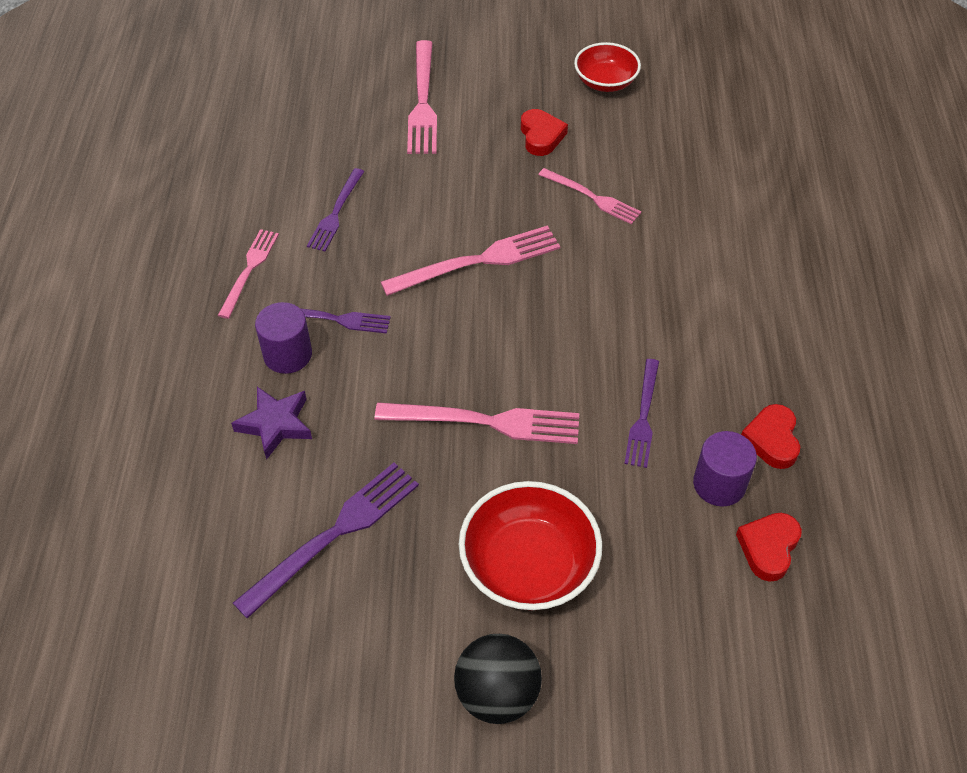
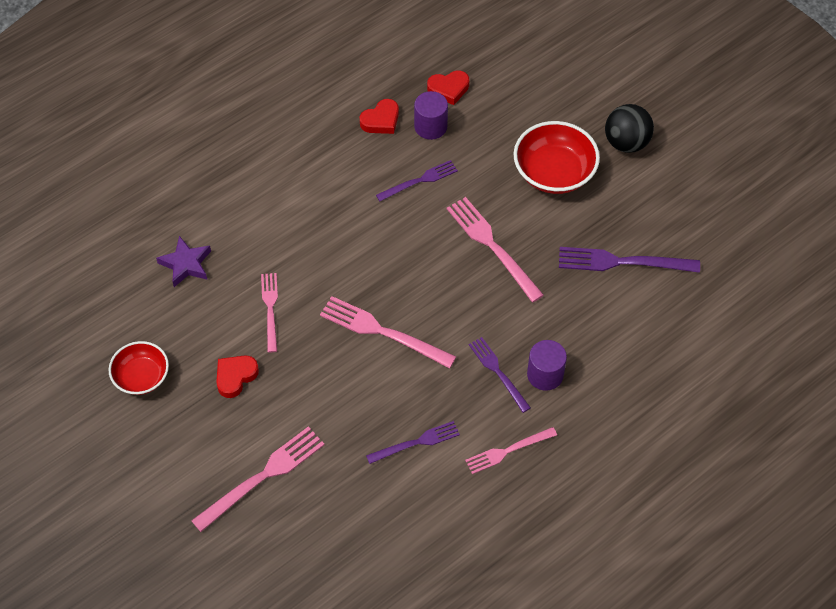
camera: 130 degrees left, 5 degrees up
(275, 424) = (592, 341): purple star -> purple star (186, 264)

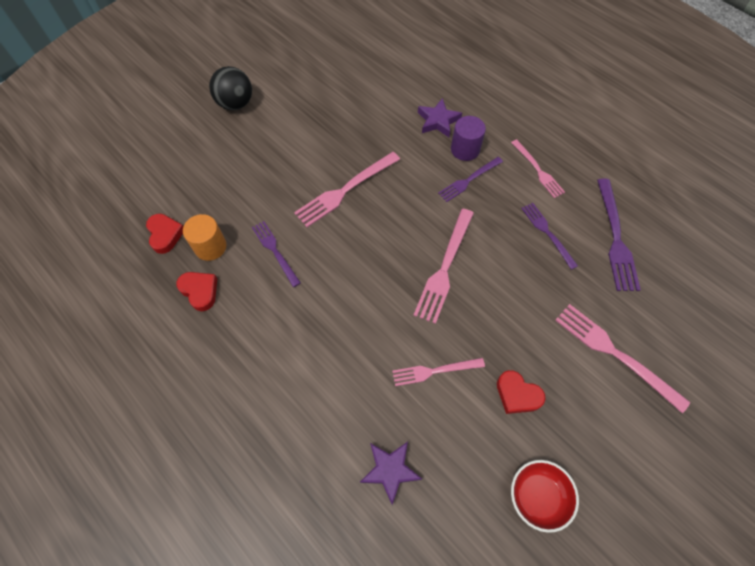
camera: 95 degrees left, 5 degrees up
(430, 126) = (210, 247): purple cylinder -> orange cylinder
(554, 172) = (266, 150): red bowl -> none
(592, 351) = (438, 121): none -> purple star
(622, 262) = (354, 104): purple fork -> purple fork (615, 238)

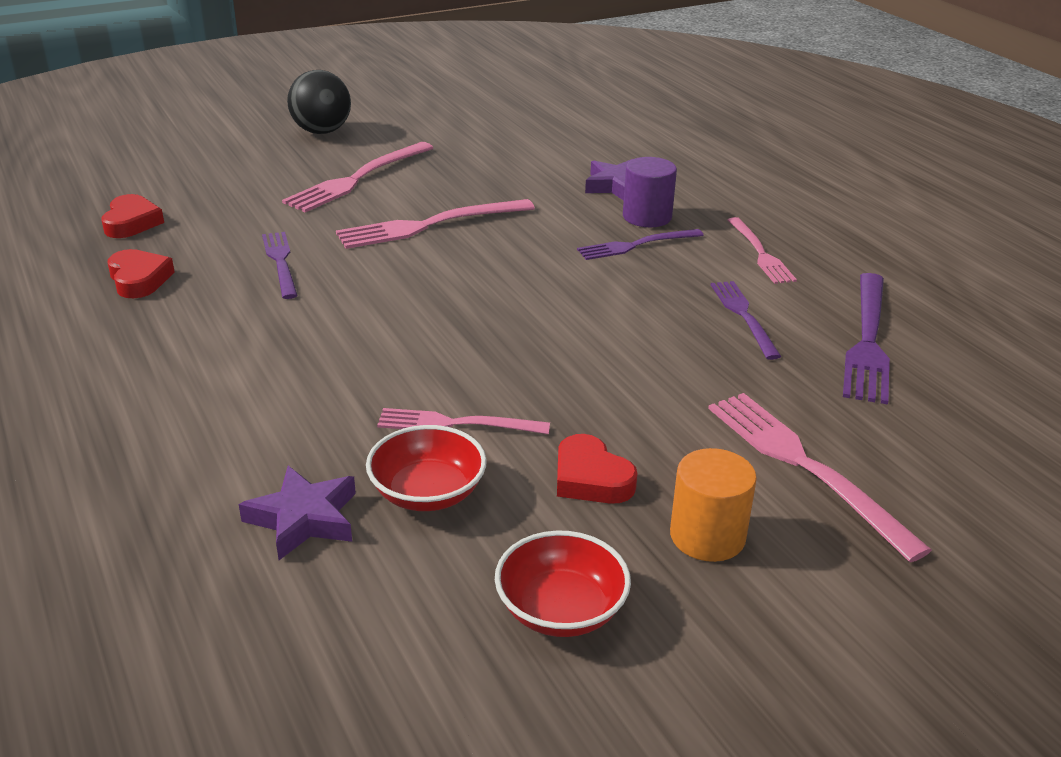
camera: 15 degrees right, 30 degrees down
(210, 247) = (187, 243): orange cylinder -> orange cylinder (707, 536)
(442, 431) = (427, 493): none -> red bowl
(444, 268) = (542, 321): pink fork -> pink fork (357, 179)

